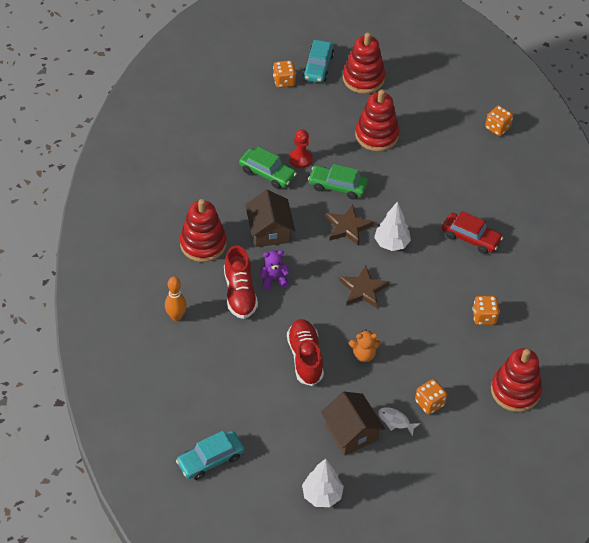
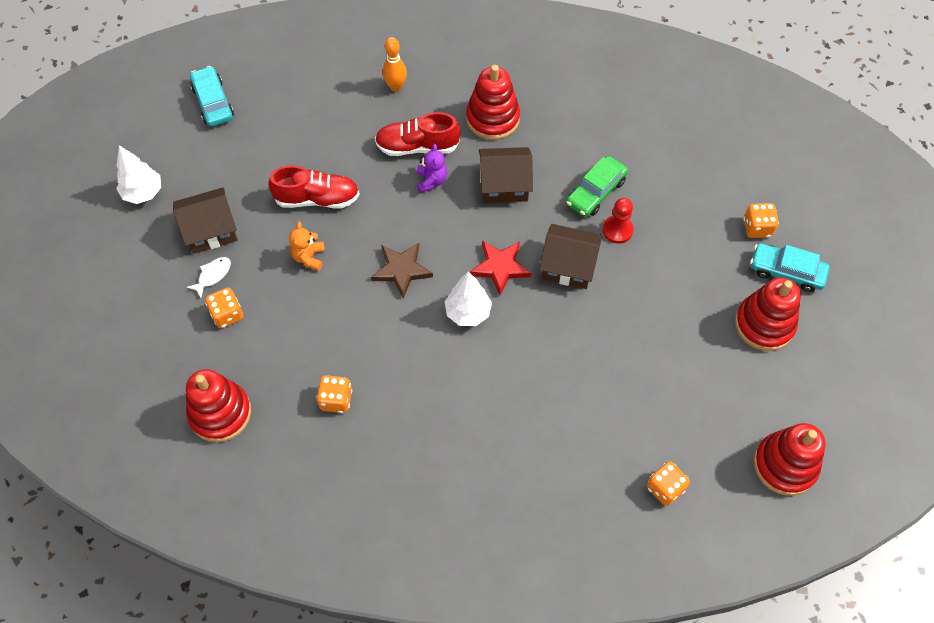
camera: 100 degrees right, 10 degrees up
(337, 186) = (568, 265): green car -> brown house
(348, 227) = (500, 267): brown star -> red star
(376, 135) = (655, 324): red stacking toy -> red stacking toy (785, 465)
(470, 238) = (465, 409): red car -> none

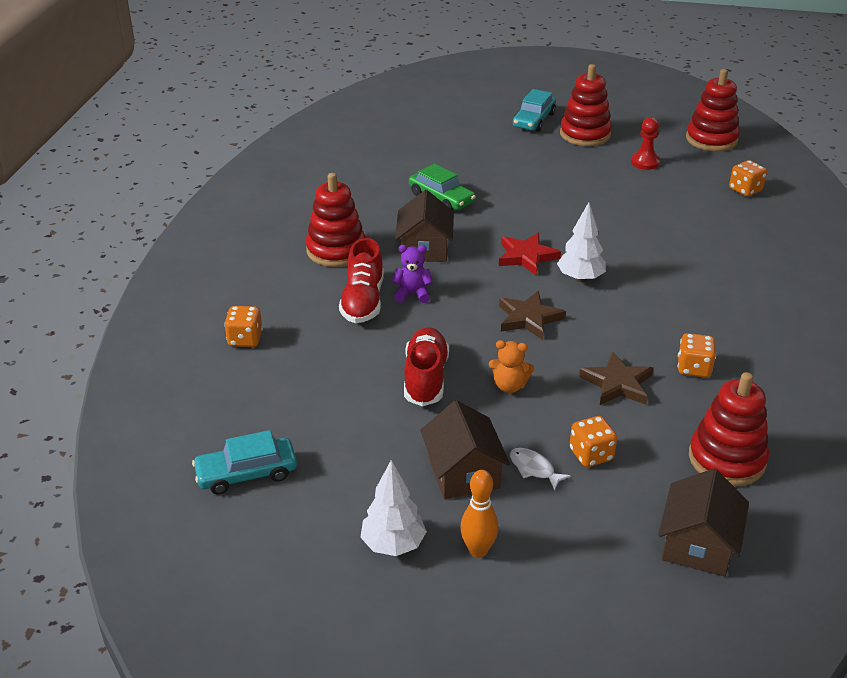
camera: 85 degrees left, 25 degrees down
(313, 337) = (617, 383): none -> brown star
(396, 87) = (271, 313): orange bowling pin -> orange bowling pin (478, 550)
(568, 265) = (525, 219): brown house -> brown house (698, 544)
(617, 230) = (486, 191): red pawn -> red pawn (645, 162)
(757, 228) = (489, 127): orange dice -> orange dice (245, 339)

